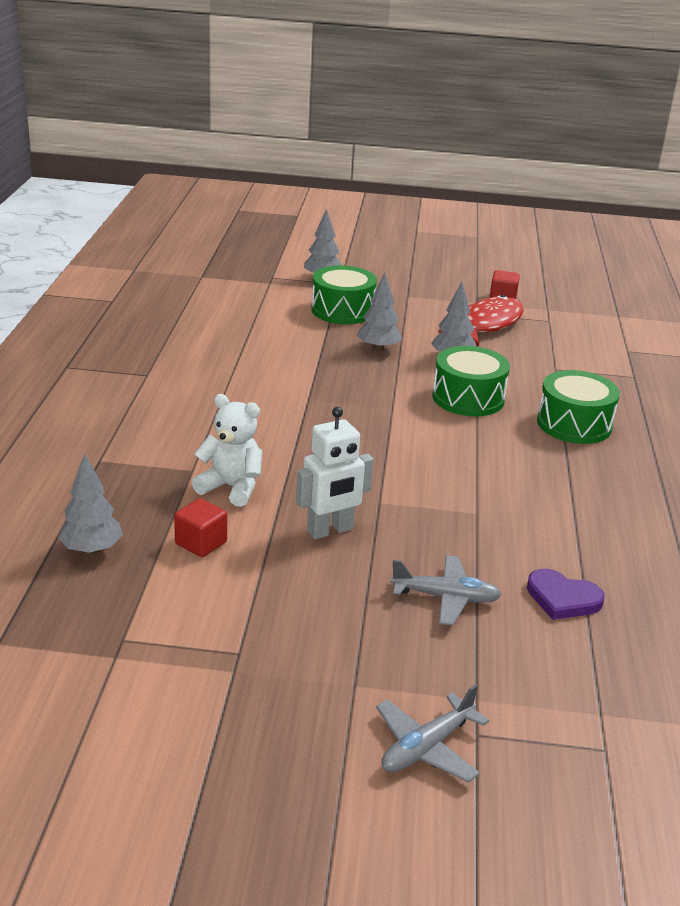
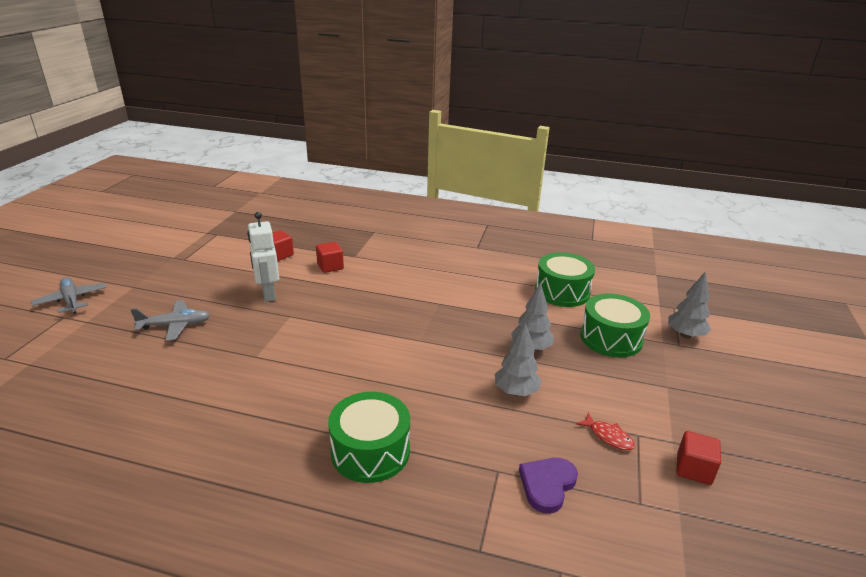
camera: 100 degrees right, 0 degrees up
(91, 550) = (290, 229): grey tree -> none
(231, 487) = (330, 266): white teddy bear -> red cube
(445, 597) = (175, 326): grey plane -> grey plane turned 120 degrees counterclockwise
(468, 398) = (433, 386): green drum -> green drum (562, 292)
(487, 324) = (608, 436): red fish -> red fish, size x0.43
(562, 598) = (135, 375): purple heart -> purple heart (547, 485)

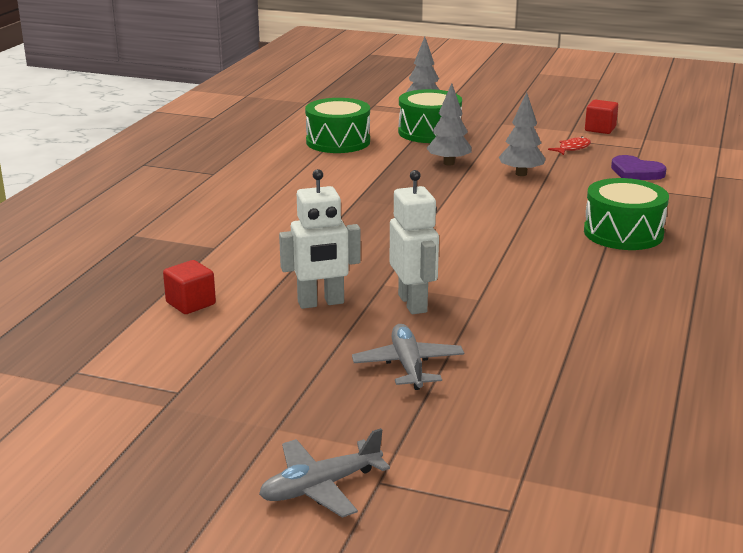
camera: 85 degrees left, 5 degrees down
(257, 328) = (413, 303): none -> white robot
(330, 266) = (244, 263): red cube -> none

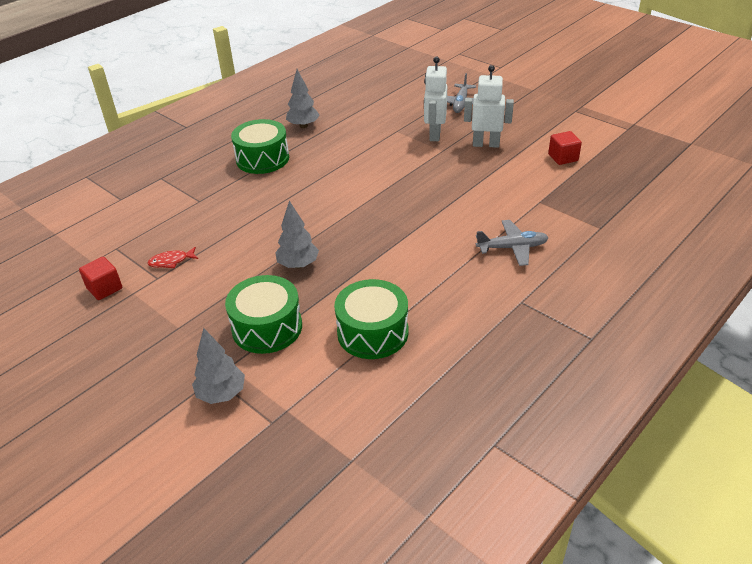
camera: 155 degrees left, 15 degrees up
(320, 487) = (523, 68): grey plane -> grey plane (512, 248)
(521, 174) = (255, 235): grey tree -> grey tree (303, 126)
(636, 172) = (168, 216): purple heart -> none

